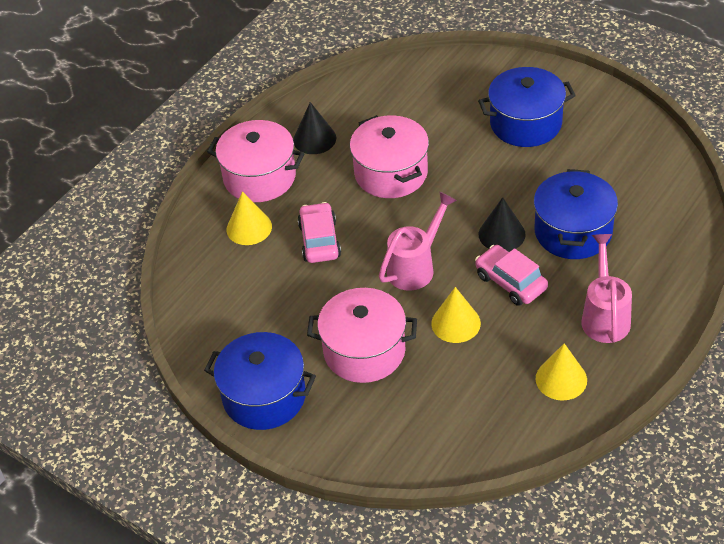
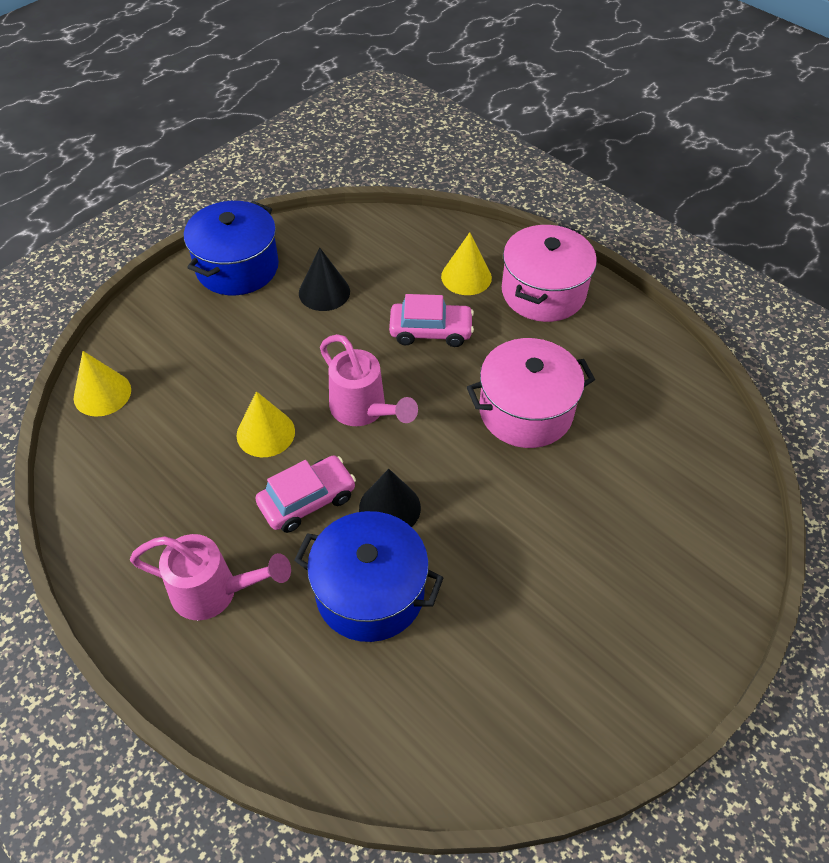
camera: 95 degrees right, 5 degrees up
(314, 139) = (600, 346): black cone -> black cone (324, 292)
(364, 351) = (260, 348): pink pot -> none
(525, 123) = (598, 584): blue pot -> none
(561, 379) = (141, 519): yellow cone -> yellow cone (102, 393)

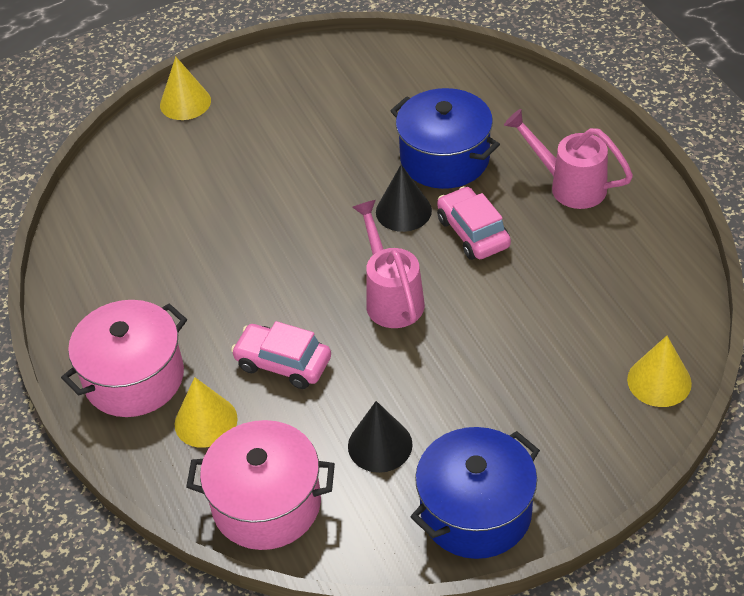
camera: 155 degrees left, 5 degrees down
(265, 433) = (494, 299): yellow cone -> yellow cone (185, 102)
(307, 500) = (473, 232): pink car -> pink car turned 75 degrees clockwise
(525, 411) = (238, 259): pink pot -> pink pot (266, 504)

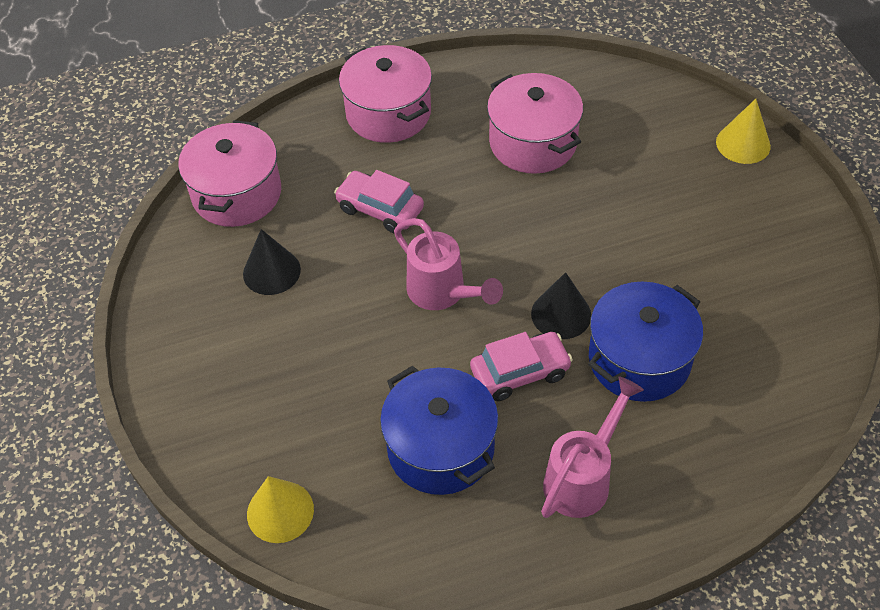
camera: 95 degrees right, 5 degrees up
(183, 249) = (533, 143): none -> pink pot
(206, 421) = (331, 157): yellow cone -> none
(283, 363) = (380, 209): pink car -> pink car turned 90 degrees counterclockwise
(391, 297) = (443, 294): pink watering can -> pink watering can turned 60 degrees clockwise
(476, 512) = (181, 333): blue pot -> blue pot (440, 448)

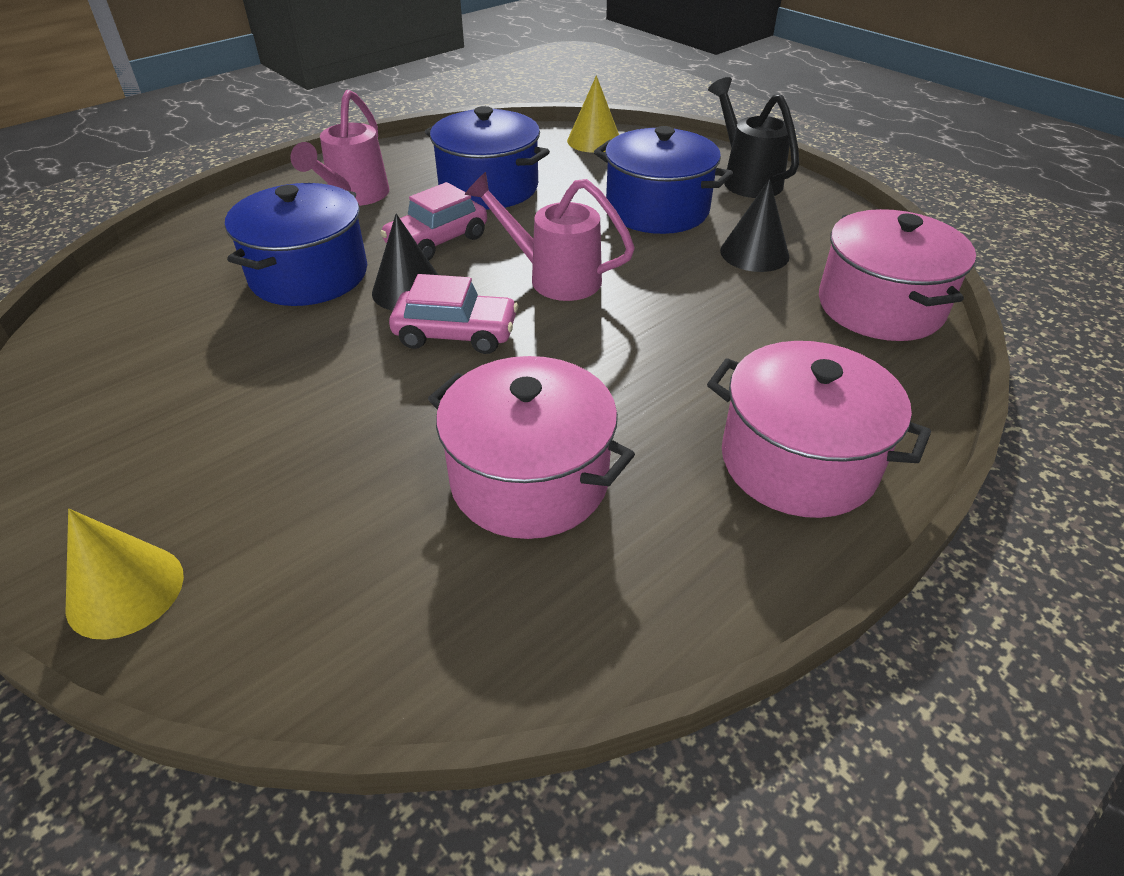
camera: 155 degrees right, 10 degrees down
(186, 376) = (746, 179): none -> black watering can
(304, 354) = (657, 209): none -> blue pot
(380, 209) = (691, 334): pink car -> pink car (456, 334)

